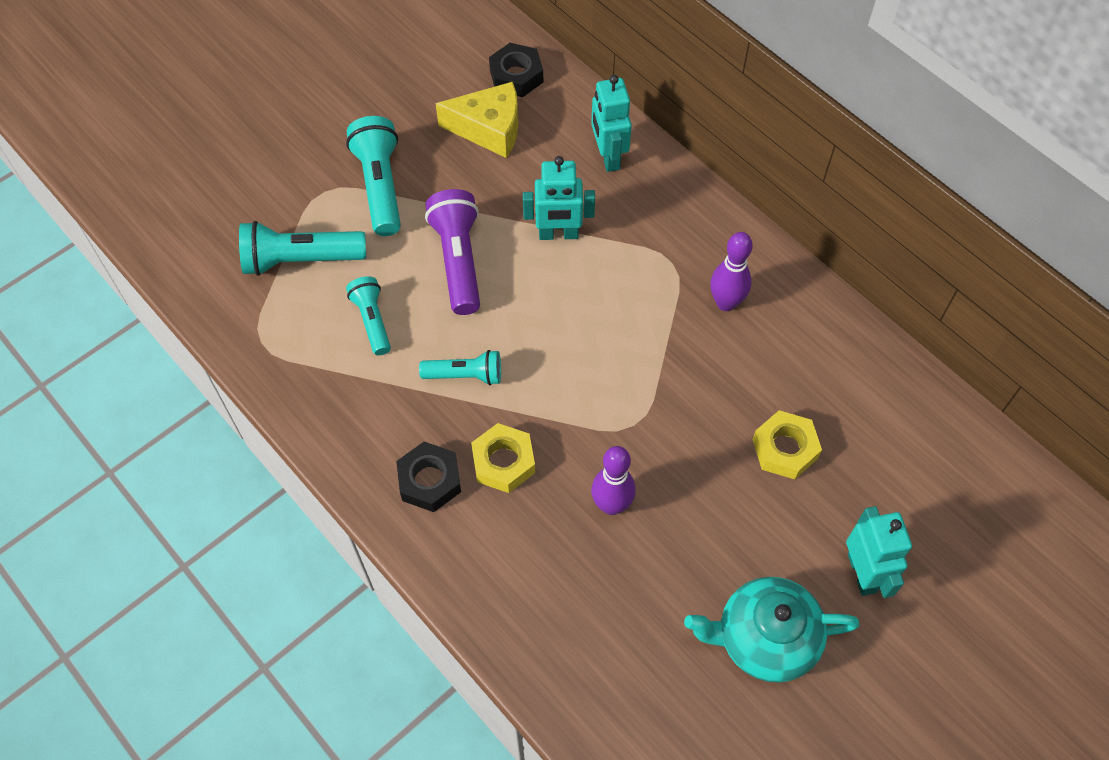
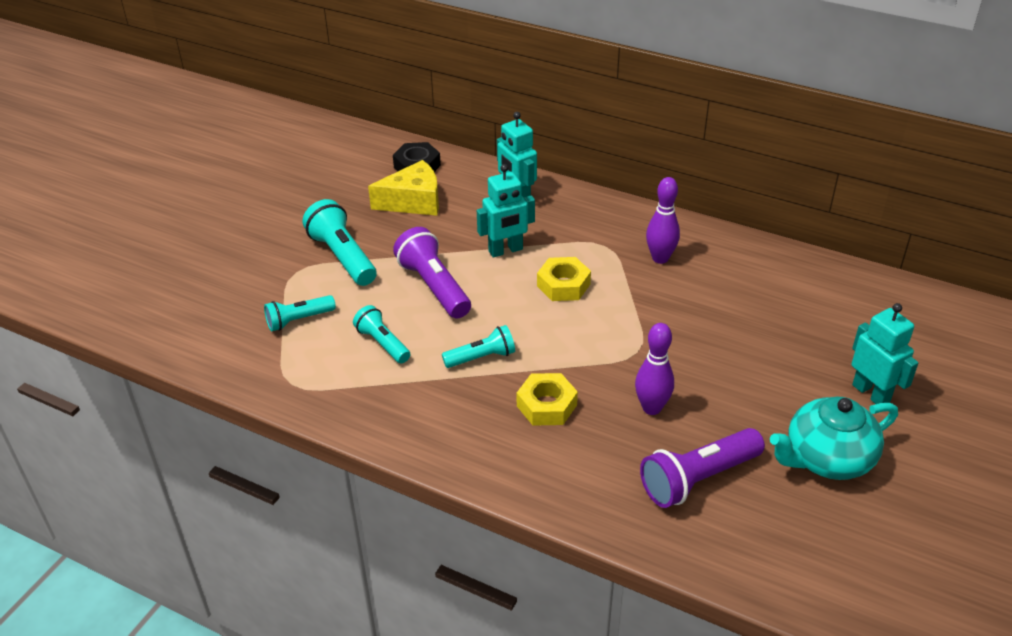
camera: 20 degrees left, 20 degrees down
(300, 260) = (298, 320): turquoise flashlight -> turquoise flashlight, size x0.62
(429, 481) = (491, 436): black nut -> none
(614, 612) = (698, 479): none -> purple flashlight
(785, 449) = (762, 334): yellow nut -> yellow nut (563, 285)

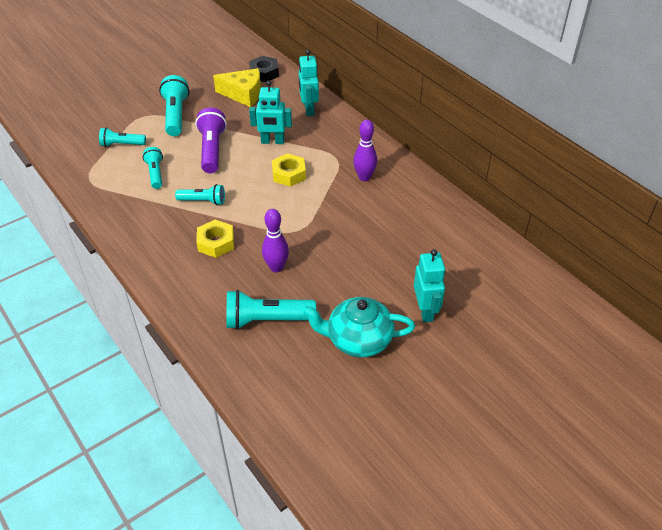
camera: 25 degrees right, 5 degrees up
(698, 479) = (266, 320): purple flashlight -> turquoise flashlight

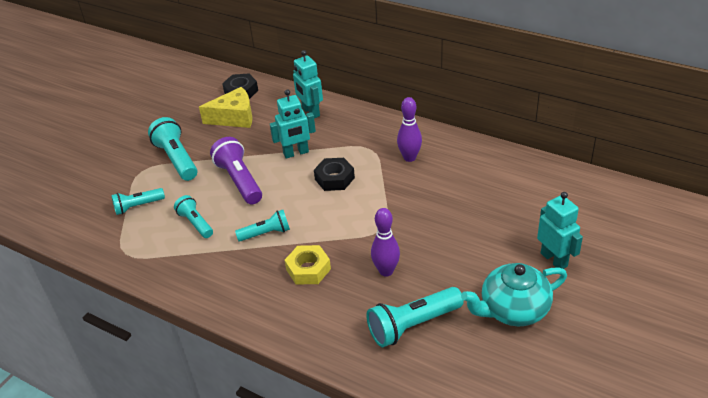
camera: 20 degrees left, 5 degrees down
(289, 174) = (334, 178): yellow nut -> black nut

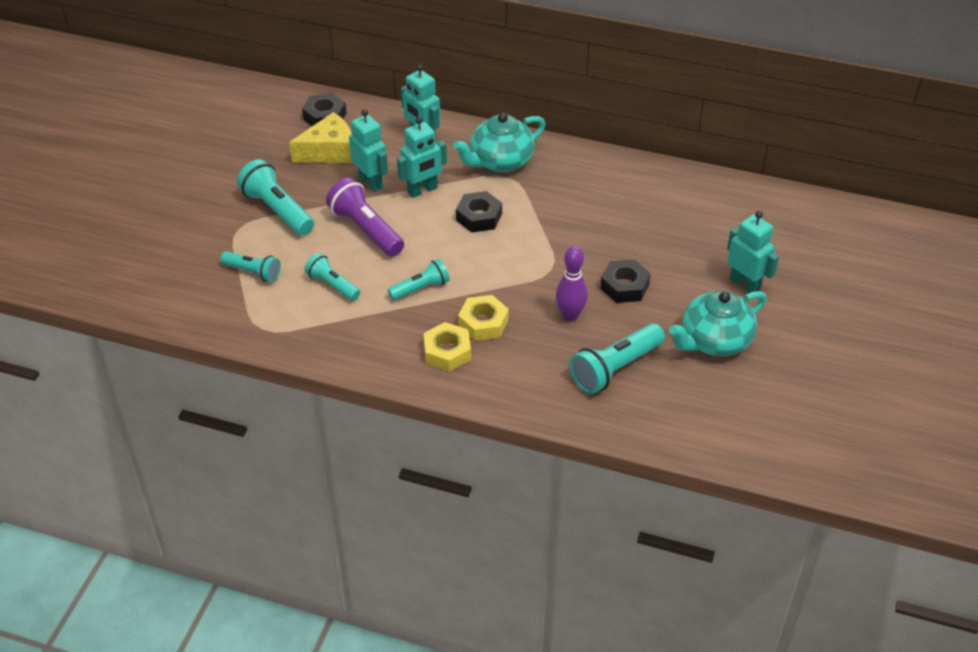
camera: 15 degrees left, 5 degrees up
(138, 206) = (253, 272): turquoise flashlight -> turquoise flashlight turned 120 degrees counterclockwise
(257, 144) = (371, 182): none -> turquoise robot
(269, 291) = (447, 352): none -> yellow nut
(367, 135) = (500, 161): none -> turquoise teapot
(409, 158) = (558, 184): purple bowling pin -> none
(442, 250) = (624, 286): none -> black nut

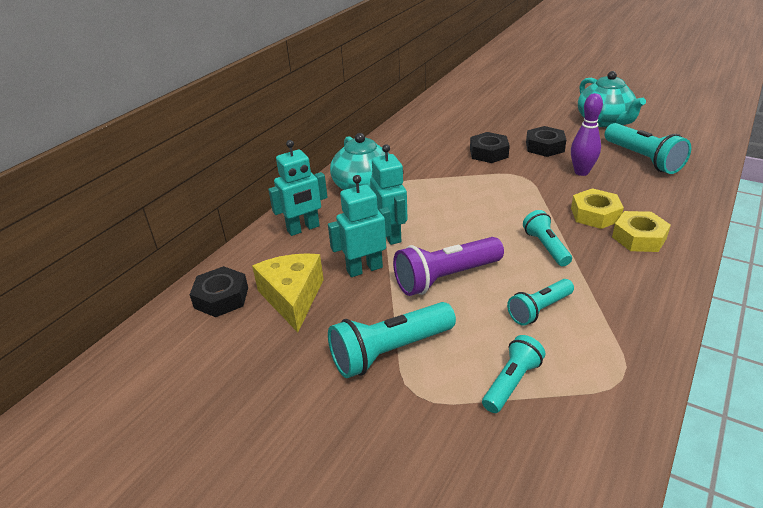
camera: 75 degrees left, 10 degrees down
(479, 217) = (442, 205): black nut -> black nut (488, 153)
(745, 284) = (543, 106): turquoise robot -> none

